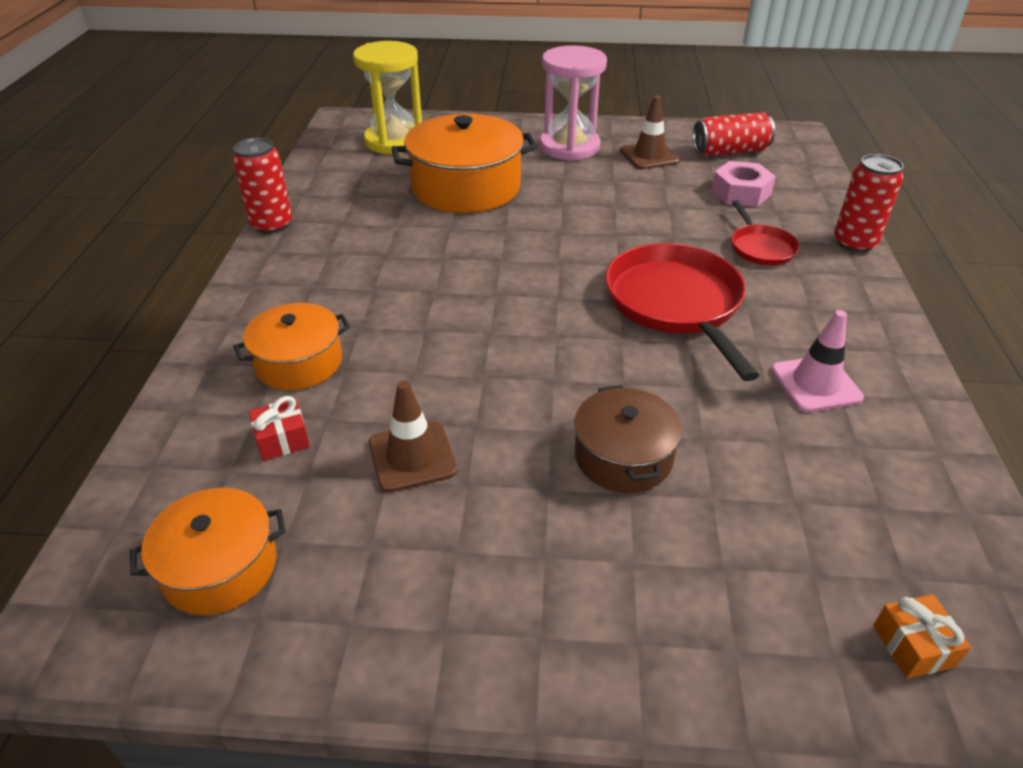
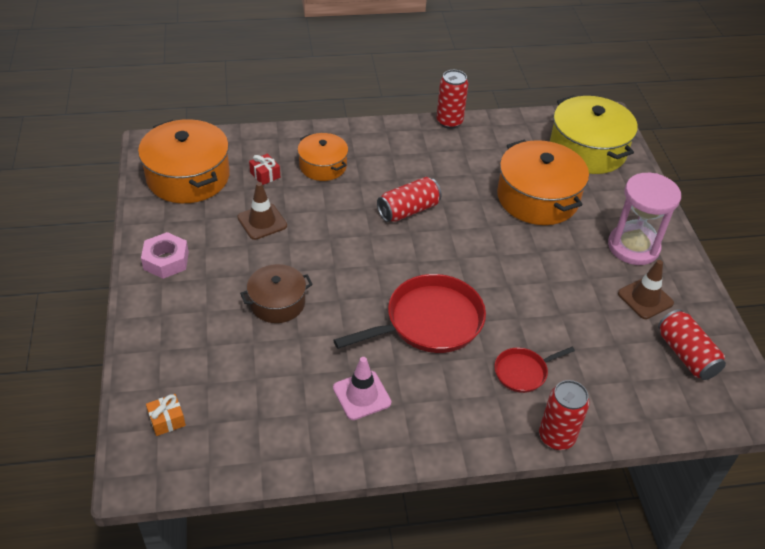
camera: 75 degrees right, 5 degrees up
(220, 567) = (188, 177): orange pot -> orange pot, size x1.70
(394, 141) = (587, 150): yellow hourglass -> yellow pot
(448, 289) = (408, 210): none -> red can
(741, 192) = (609, 361): pink nut -> pink nut (166, 261)

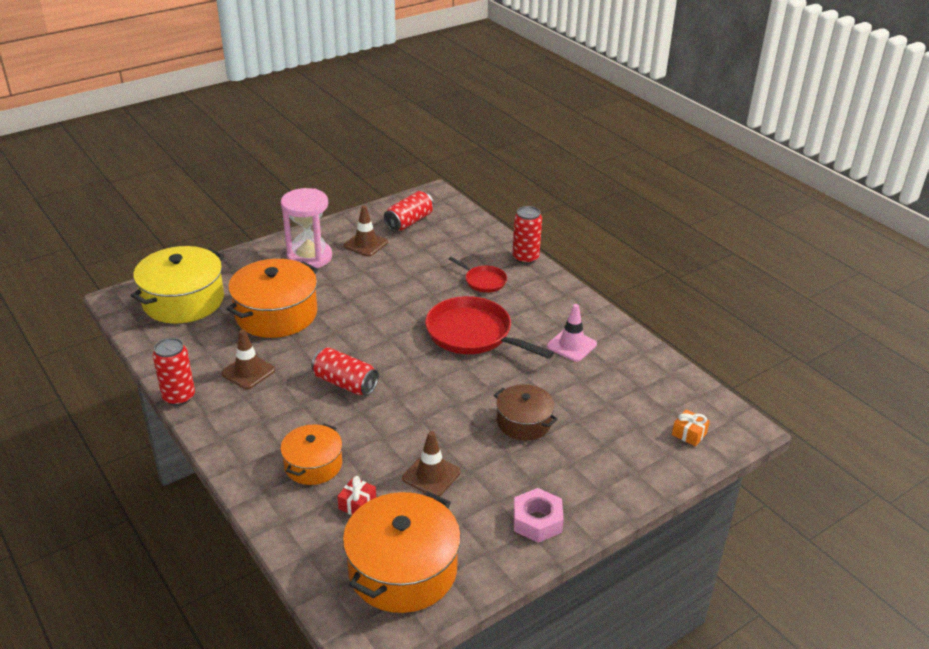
camera: 115 degrees left, 10 degrees down
(459, 162) = (248, 372): none -> brown traffic cone

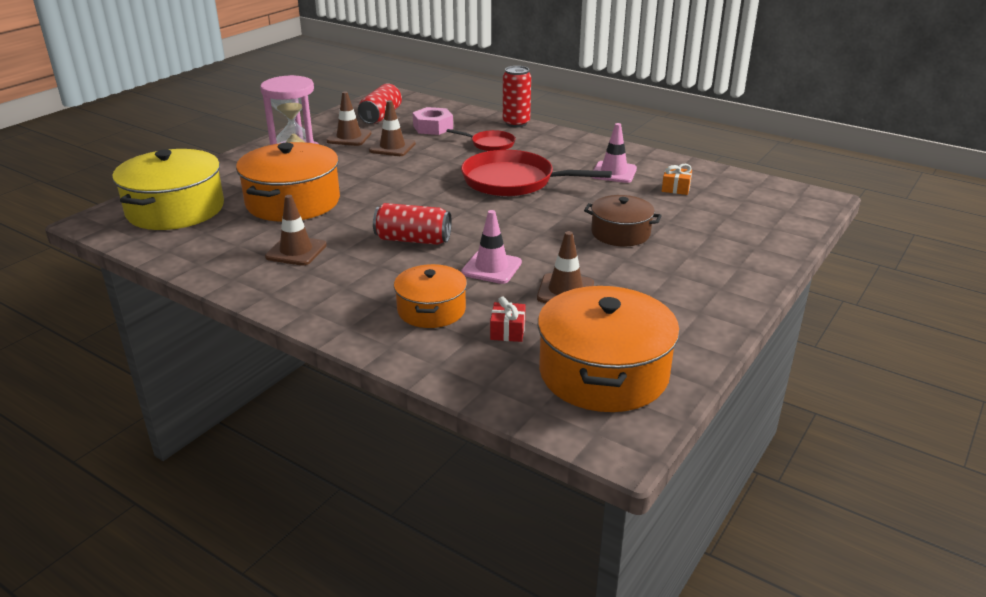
camera: 20 degrees left, 5 degrees down
(179, 397) = (228, 287): red can -> none
(388, 432) = (491, 268): none -> pink traffic cone
(395, 265) = (392, 147): none -> brown traffic cone
(537, 521) = (702, 302): pink nut -> pink nut (433, 127)
(689, 434) = (776, 211): orange gift -> orange gift (676, 188)

